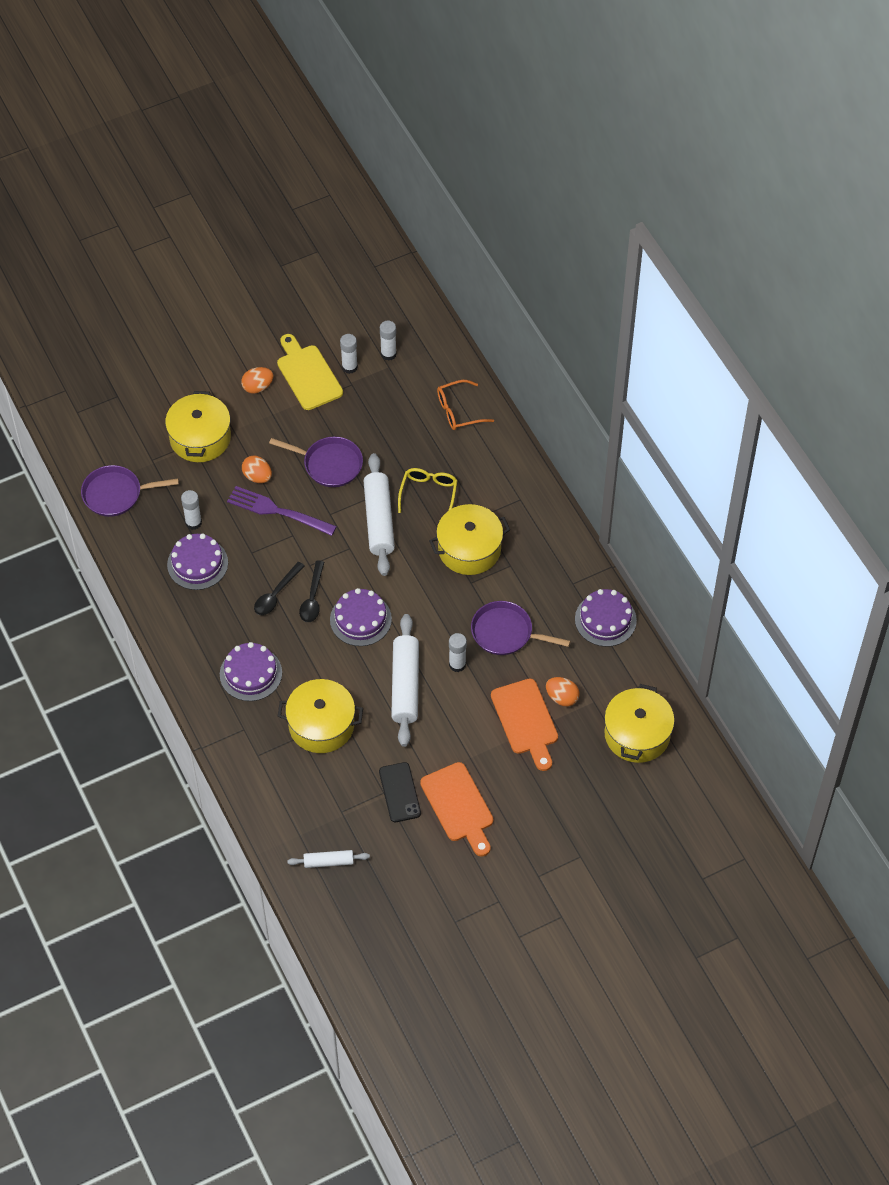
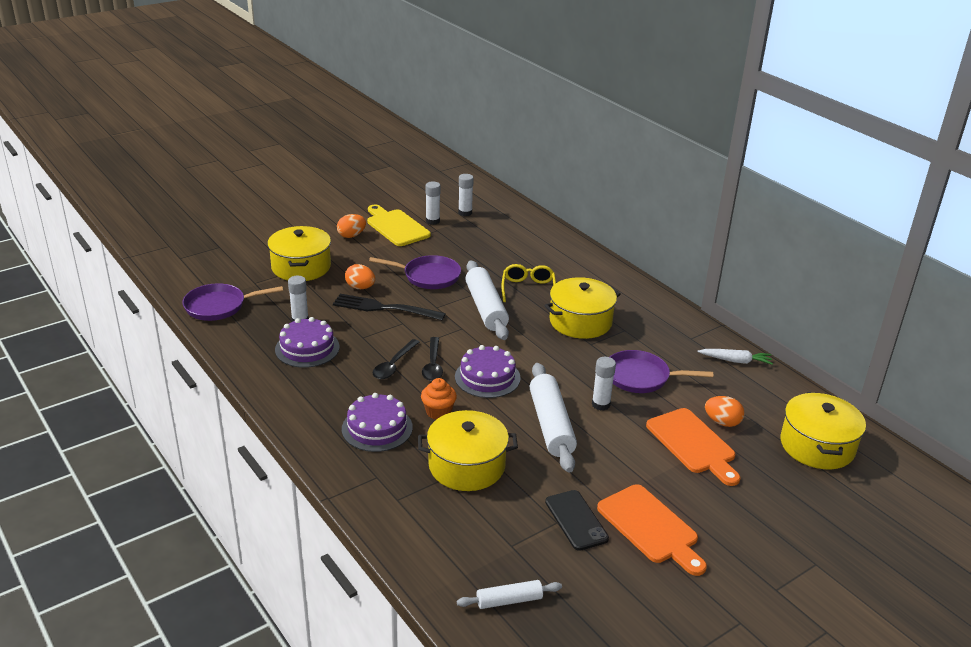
camera: 10 degrees left, 25 degrees down
(277, 511) = (384, 308): purple fork -> black fork
(307, 659) = (438, 412): none -> orange cupcake
(459, 411) = (538, 240): orange glasses -> none
(605, 619) = (736, 361): purple cake -> white carrot

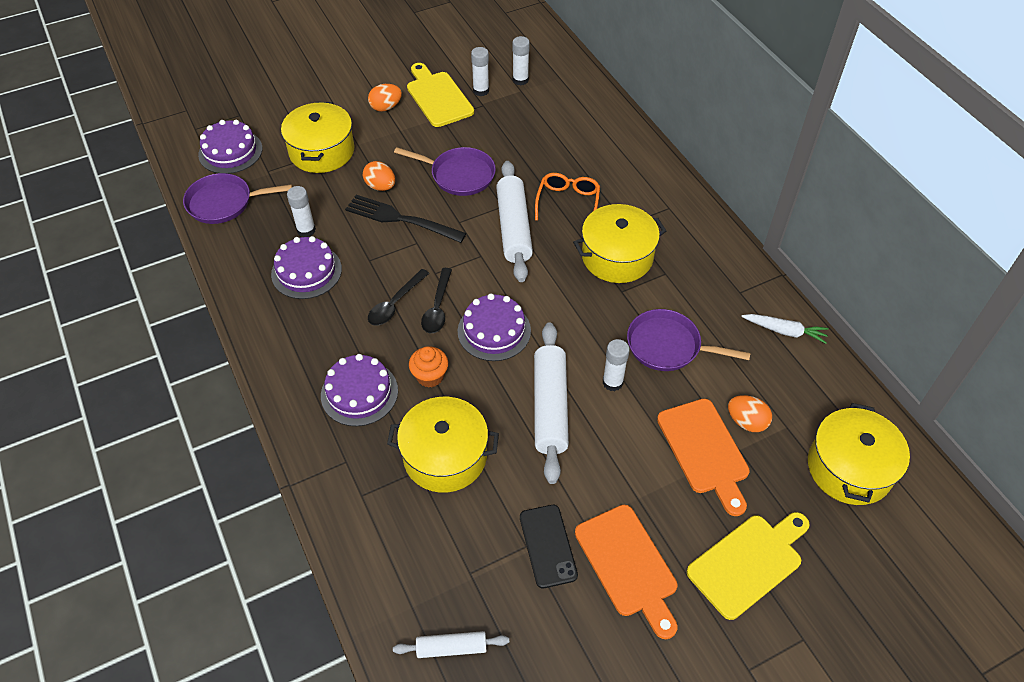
camera: 10 degrees right, 20 degrees up
(217, 271) = (230, 151): none -> purple cake
(528, 289) = (568, 202): yellow glasses -> orange glasses
(753, 516) = (748, 563): none -> yellow cutting board

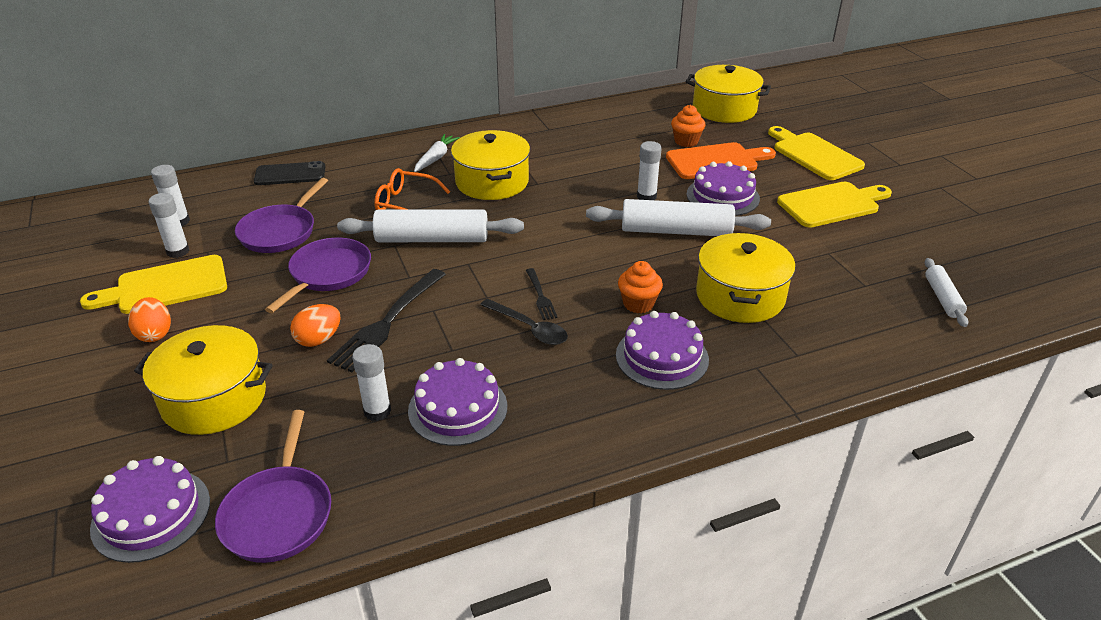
camera: 85 degrees left, 15 degrees down
(437, 307) = (540, 296): black spoon -> black fork
(494, 331) = (578, 259): purple cake -> purple cake (722, 196)
(548, 546) = (825, 241): black phone -> black phone (290, 174)
(628, 565) = (832, 204): orange cutting board -> yellow cutting board
(668, 346) = (606, 166): purple pan -> purple pan (280, 232)
(746, 422) = (686, 141): orange egg -> orange cupcake
(785, 331) = (594, 116): white carrot -> white carrot (436, 158)

